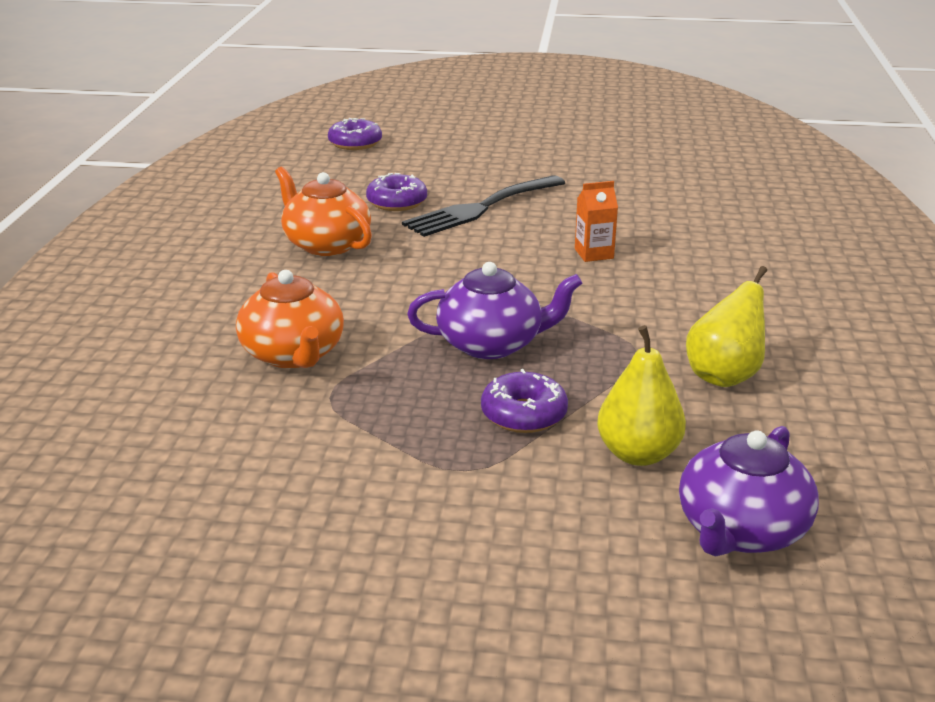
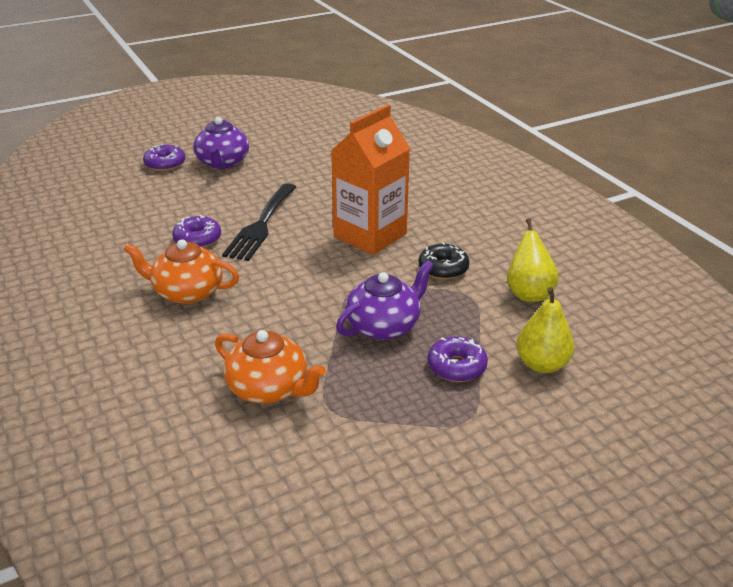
camera: 35 degrees left, 5 degrees up
(355, 143) = (107, 198): purple donut -> purple donut (165, 164)
(594, 254) = (370, 235): orange carton -> orange carton, size x2.40
(642, 313) = (443, 268): none -> black donut
(741, 530) = (636, 387): purple teapot -> purple teapot (223, 162)

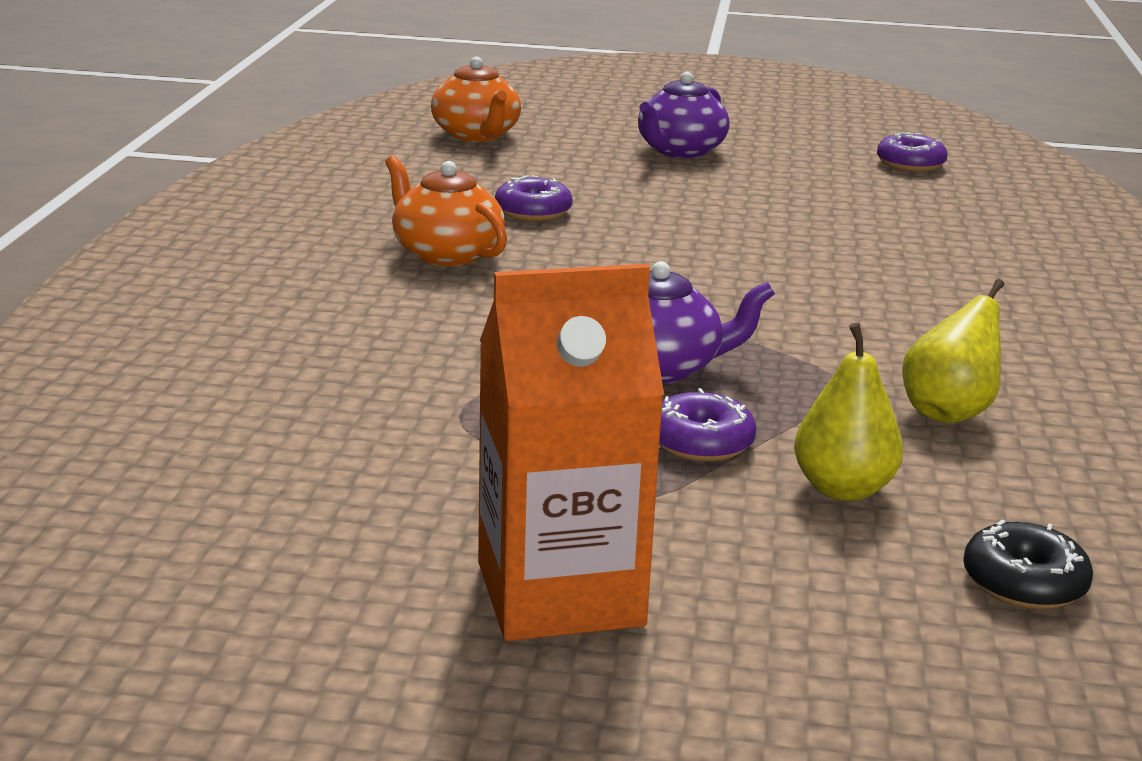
camera: 35 degrees right, 10 degrees down
(165, 164) = (599, 133): purple donut -> purple donut (910, 164)
(261, 225) = (639, 222): black fork -> none
(269, 388) = (412, 369): orange teapot -> orange teapot (476, 135)
(370, 235) = (784, 277): orange carton -> orange carton (560, 594)
(443, 268) = (845, 343): black donut -> black donut (1024, 583)

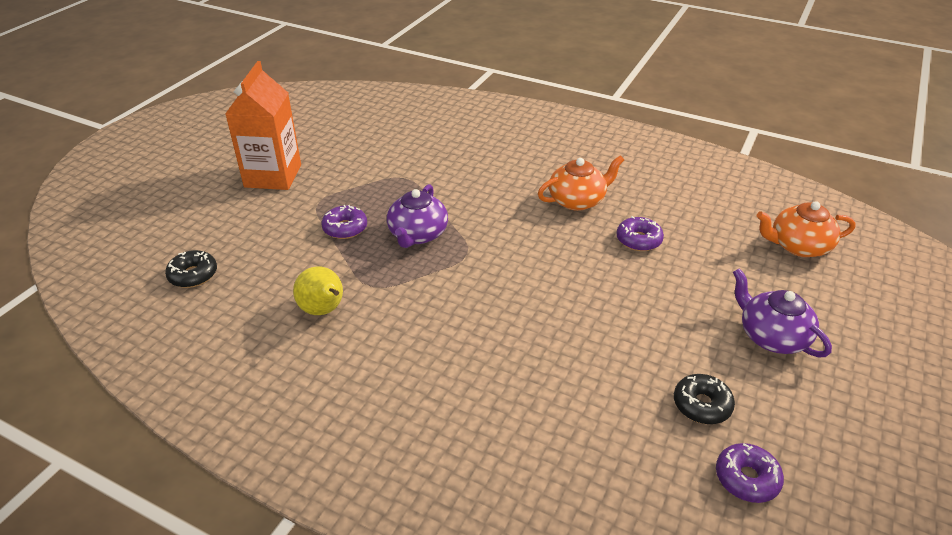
camera: 110 degrees right, 15 degrees up
(833, 179) = (701, 405): none -> black donut
(843, 489) = (286, 253): yellow pear -> none

